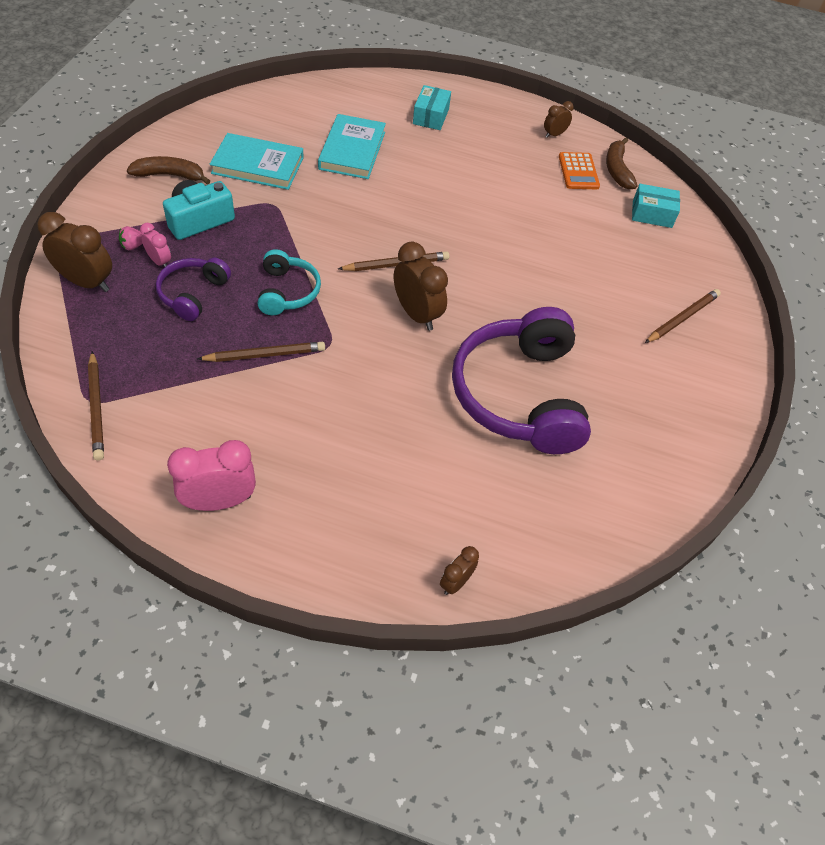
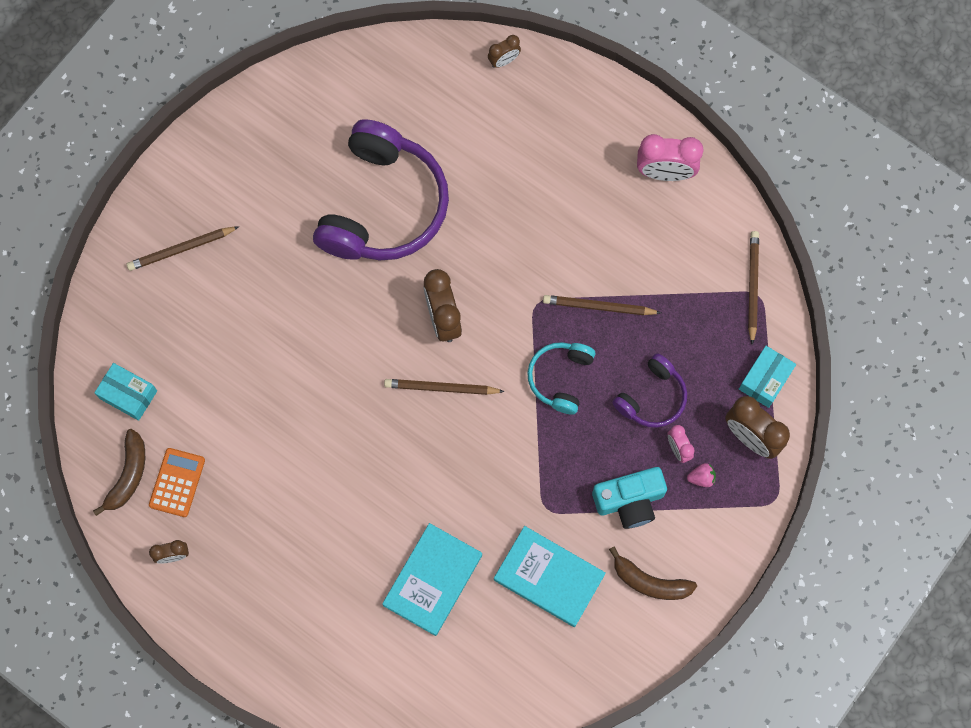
camera: 155 degrees left, 20 degrees up
(431, 116) = (314, 625): turquoise box -> turquoise box (765, 380)

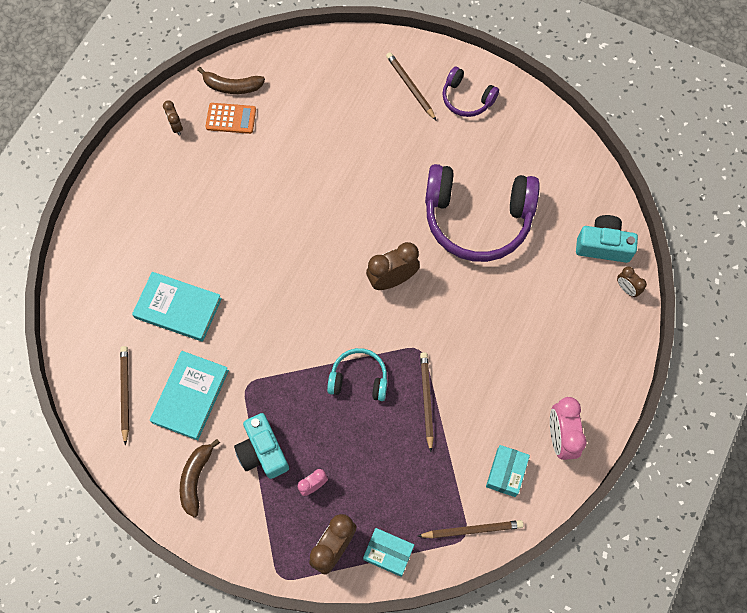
camera: 80 degrees right, 5 degrees down
(128, 394) = (292, 75): turquoise box -> turquoise box (506, 473)
(441, 388) = (334, 288): brown pencil -> brown pencil (125, 393)
(445, 73) = (603, 245): none -> turquoise camera
(652, 397) = (355, 456): purple headphones -> purple headphones (466, 99)
(701, 478) = (291, 509): pink strawberry -> none

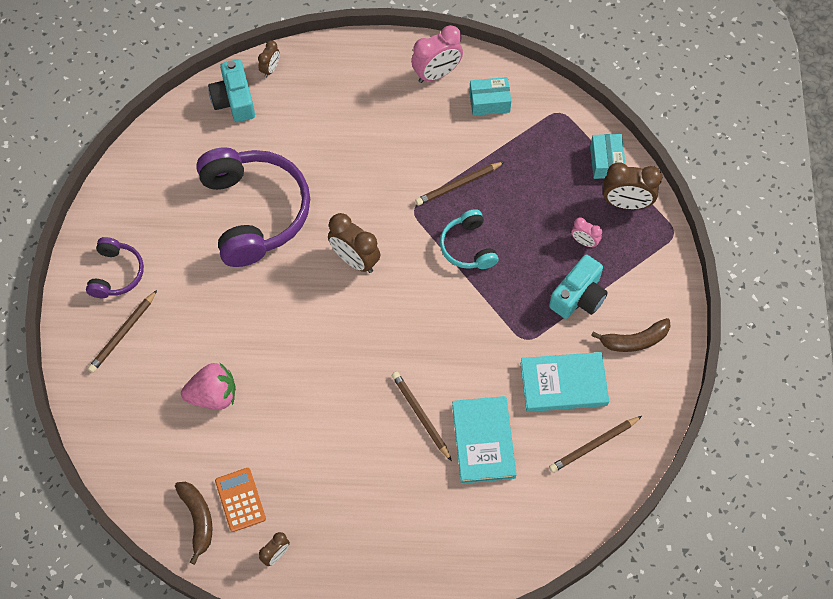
camera: 115 degrees left, 5 degrees down
(324, 130) = (213, 395): none -> pink strawberry
(472, 529) = (551, 109): brown pencil -> brown pencil (420, 415)

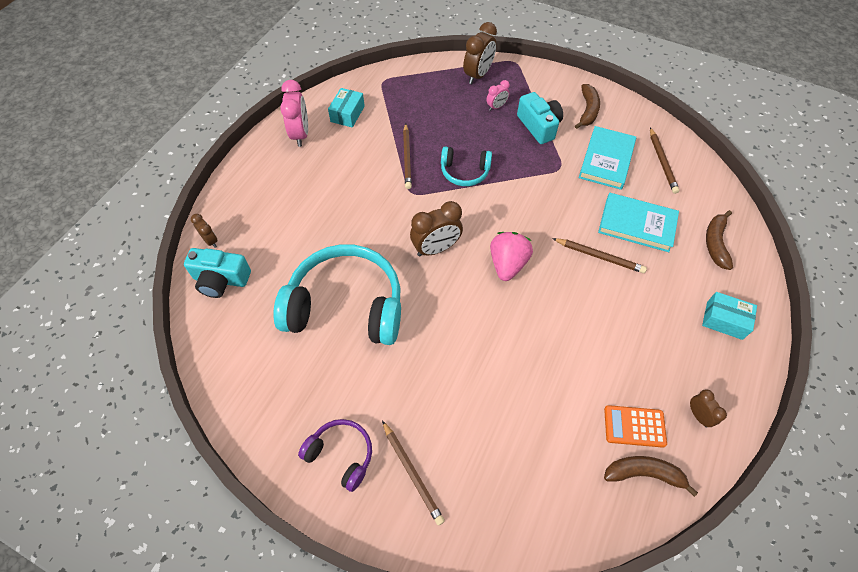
camera: 65 degrees left, 5 degrees down
(213, 395) = (517, 410): pink strawberry -> pink strawberry (507, 264)
(254, 212) = (346, 306): purple headphones -> turquoise headphones
(420, 415) = (599, 256): brown pencil -> brown pencil turned 150 degrees counterclockwise
(498, 530) = (715, 243): none -> brown banana
(606, 161) = (439, 72): turquoise box -> turquoise box (724, 320)

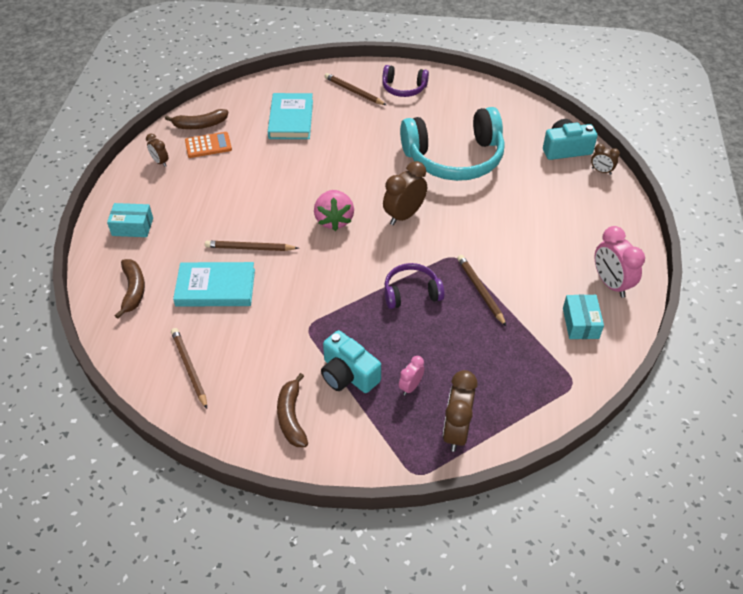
camera: 160 degrees right, 10 degrees down
(464, 172) = (411, 292): turquoise headphones -> purple headphones
(606, 160) = (257, 351): turquoise book -> turquoise book (291, 119)

